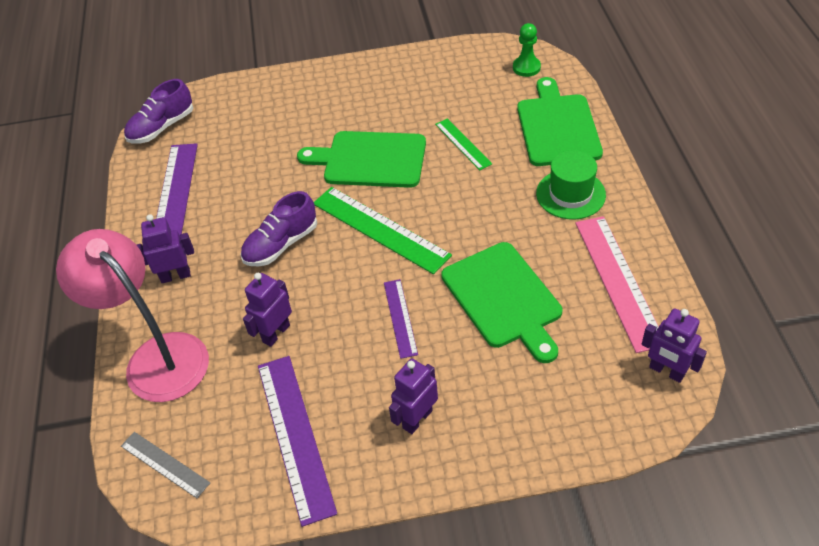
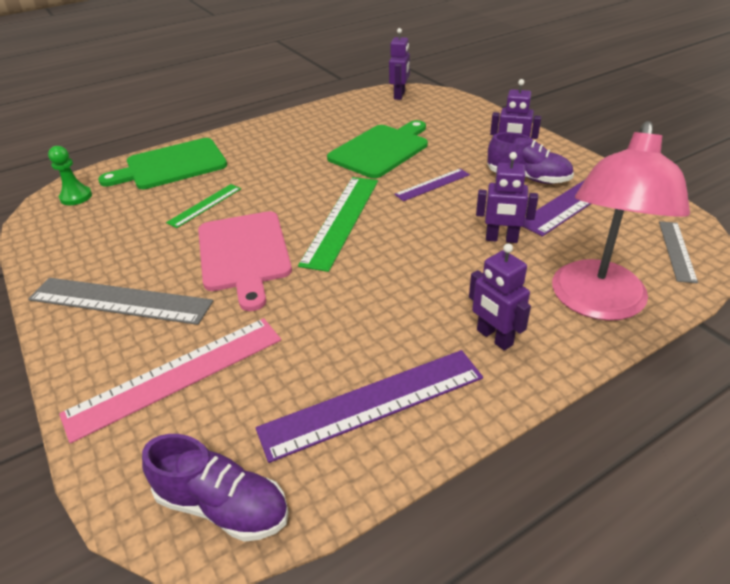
camera: 115 degrees left, 10 degrees down
(281, 244) = (397, 273): purple shoe -> purple shoe (528, 178)
(356, 93) = (120, 301): none -> grey ruler
(370, 159) = (243, 254): green cutting board -> pink cutting board
(570, 194) = (257, 146): green hat -> none
(619, 281) = (337, 117): pink ruler -> pink ruler (176, 375)

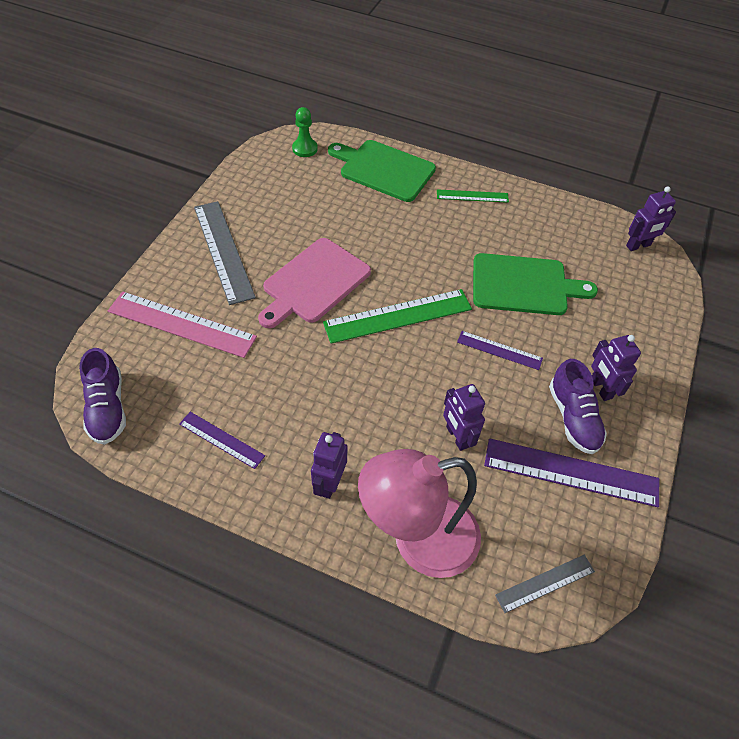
camera: 50 degrees right, 15 degrees up
(205, 205) = (351, 223): green ruler -> green ruler (472, 196)
(373, 403) = (221, 440): purple ruler -> purple ruler, size x0.55

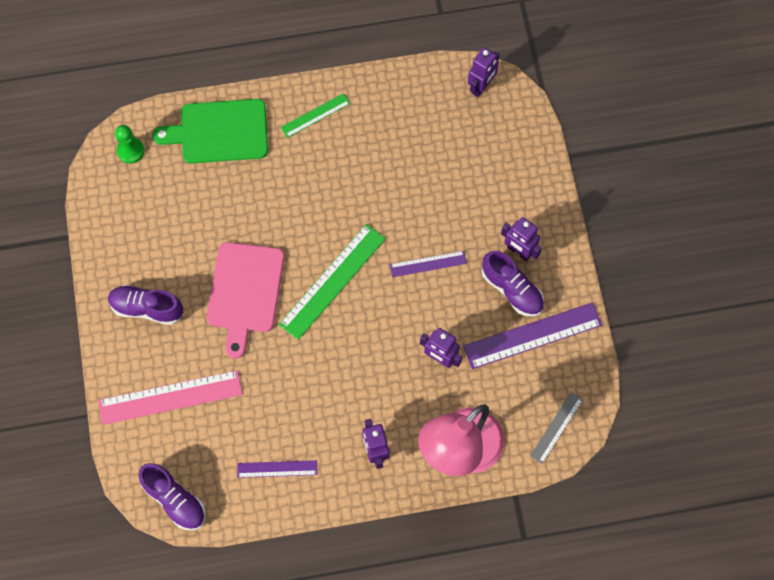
camera: 30 degrees left, 15 degrees up
(223, 251) = (147, 308): grey ruler -> purple shoe
(524, 285) = (412, 188): green cutting board -> none

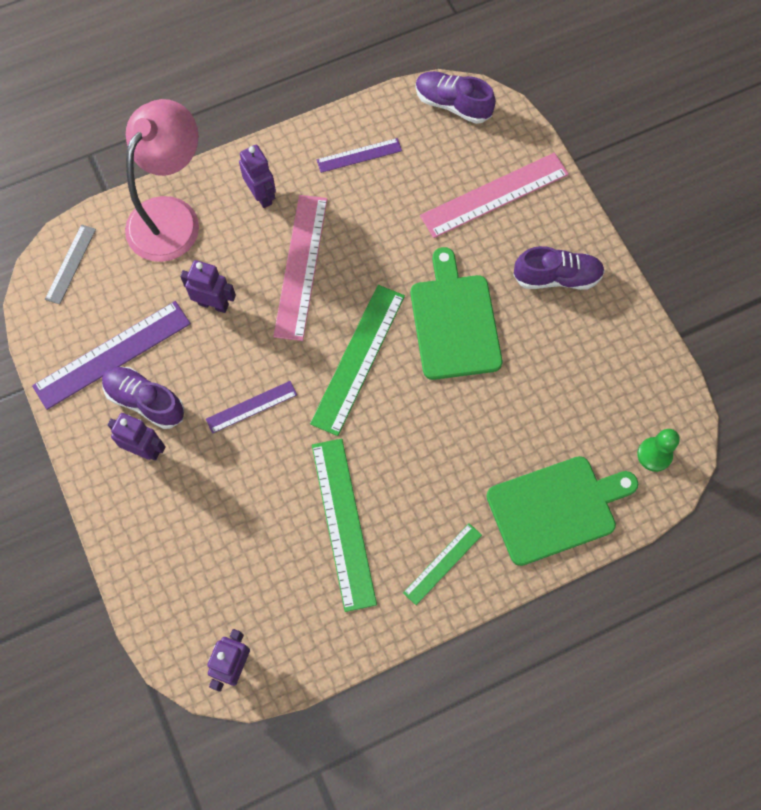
camera: 165 degrees right, 0 degrees up
(245, 292) = (454, 322): pink cutting board -> green cutting board
(358, 373) = (301, 266): none -> pink ruler
(379, 160) = (343, 523): none -> green ruler

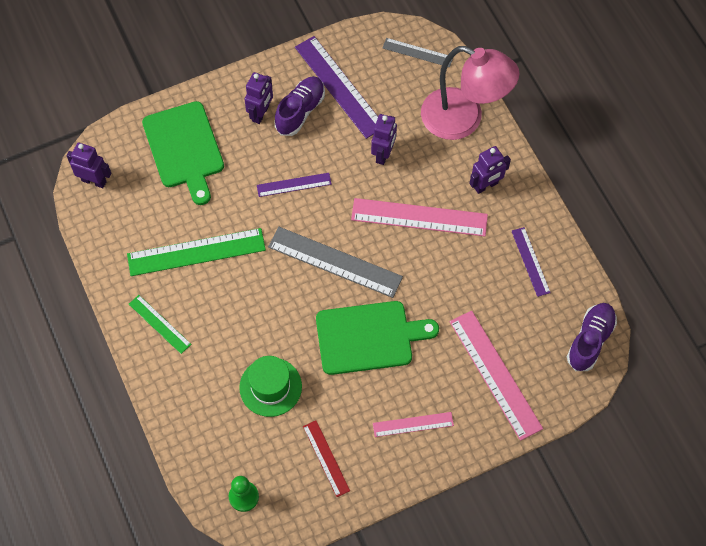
camera: 90 degrees right, 5 degrees down
(251, 407) = (294, 185): purple ruler -> purple ruler turned 75 degrees counterclockwise
(358, 359) = (335, 262): green ruler -> grey ruler
(520, 428) = (270, 387): none -> green hat
(556, 509) = (200, 412): green cutting board -> green cutting board (184, 148)
(557, 277) = (413, 424): purple shoe -> pink ruler
(602, 367) = (326, 458): none -> red ruler

